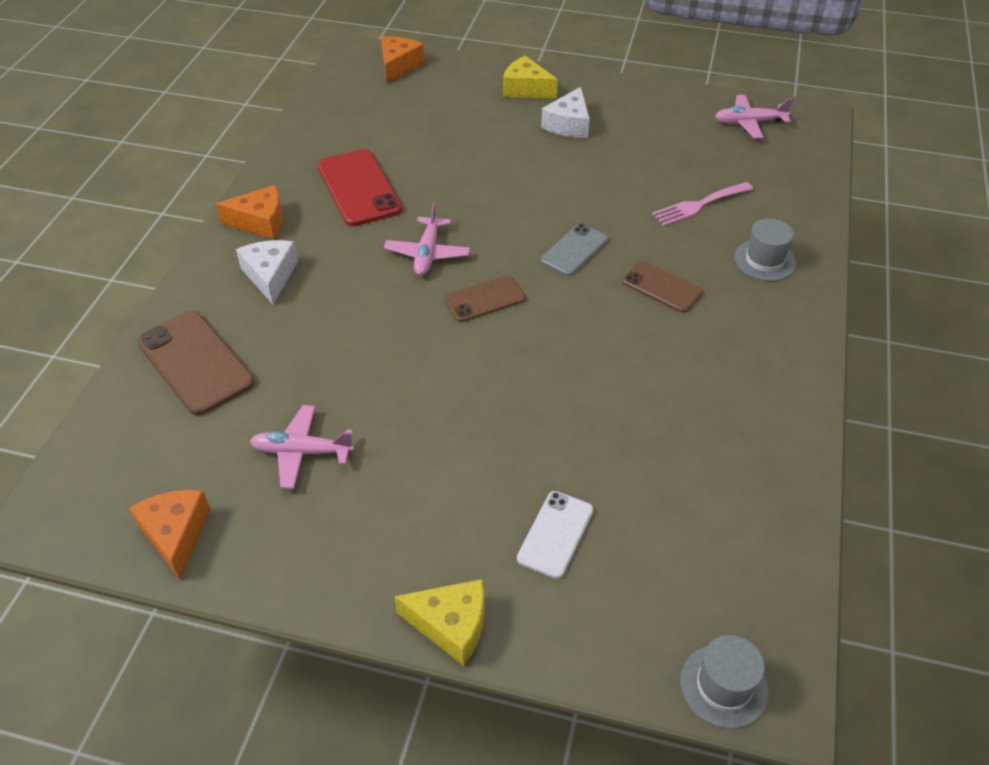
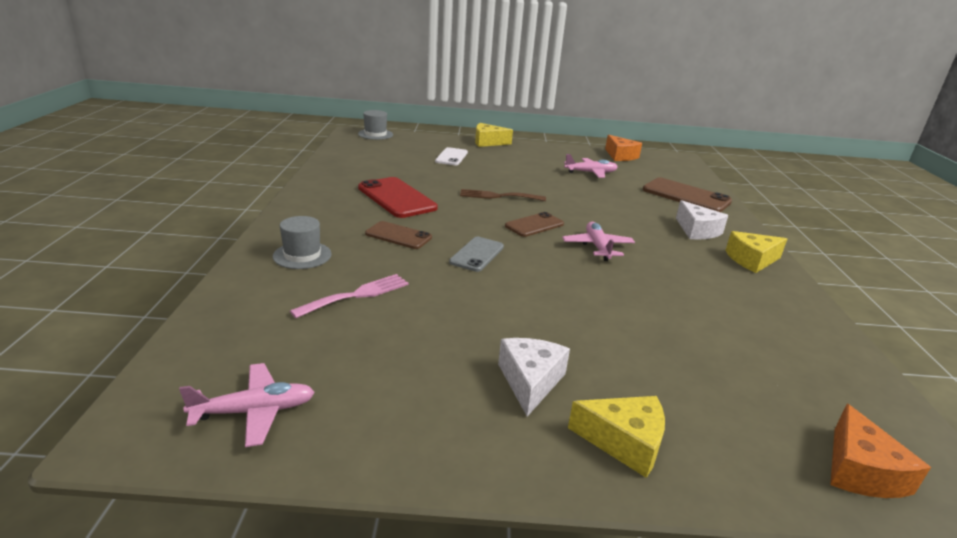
camera: 165 degrees right, 20 degrees down
(260, 222) = (751, 260): orange cheese -> yellow cheese
(359, 188) = (705, 289): red phone -> red phone (396, 198)
(509, 374) = (498, 196): none -> brown fork

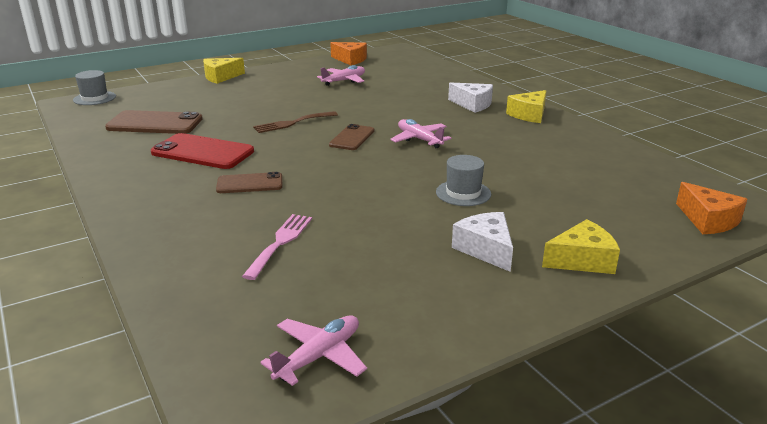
camera: 30 degrees left, 0 degrees up
(302, 255) = (183, 230): grey hat -> grey hat (463, 193)
(451, 157) = (204, 100): white phone -> none
(477, 254) = (336, 176): grey phone -> none
(686, 196) = (436, 80): brown phone -> brown phone (155, 123)

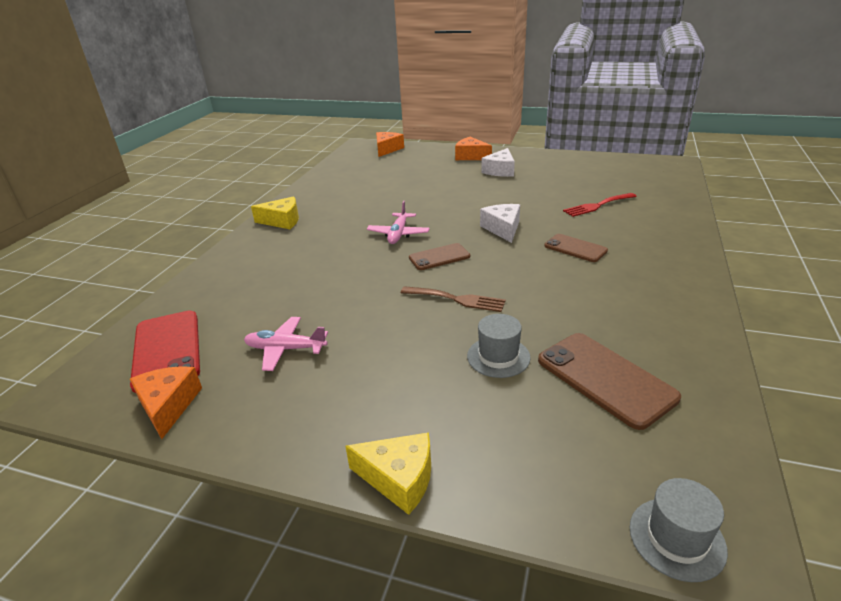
camera: 130 degrees left, 5 degrees up
(202, 152) = (584, 298): red phone -> red phone (167, 350)
(280, 242) = (597, 206): pink fork -> red fork
(319, 356) = (627, 166): pink plane -> none
(463, 193) = (455, 193): grey hat -> grey hat (498, 357)
(473, 104) = (283, 248): white cheese -> white cheese (503, 229)
(582, 260) = (471, 156): yellow cheese -> orange cheese

